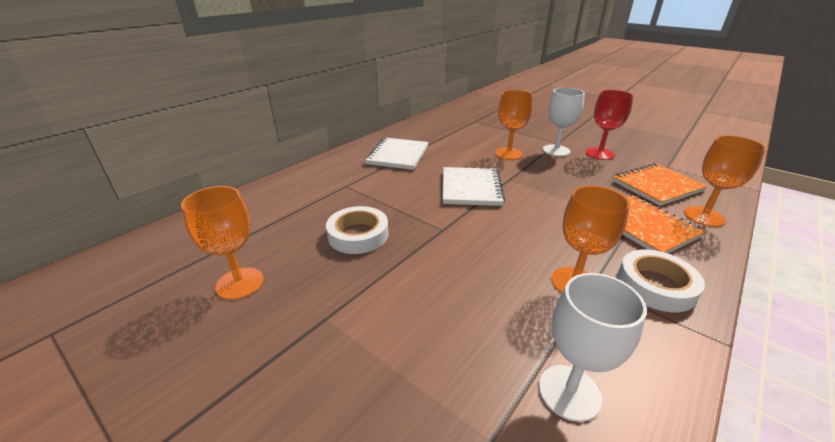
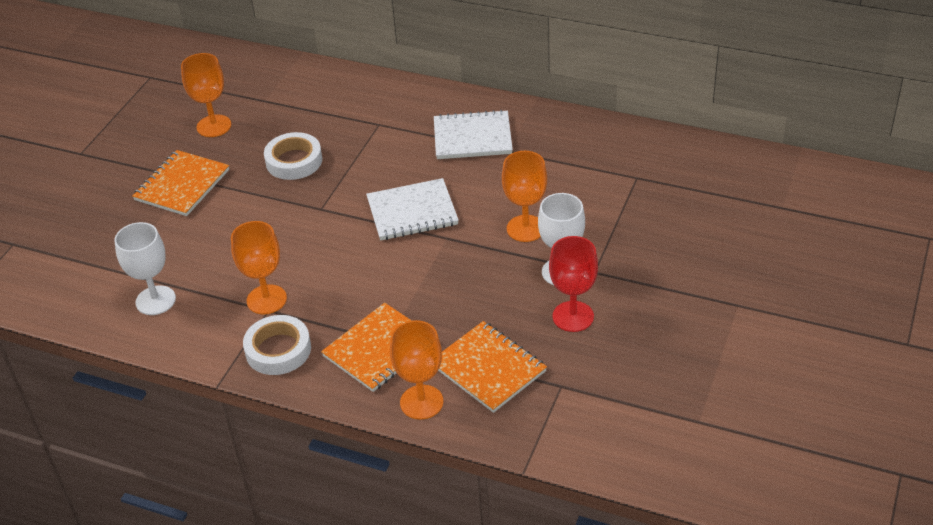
camera: 75 degrees right, 10 degrees up
(332, 329) = (182, 185): none -> orange notebook

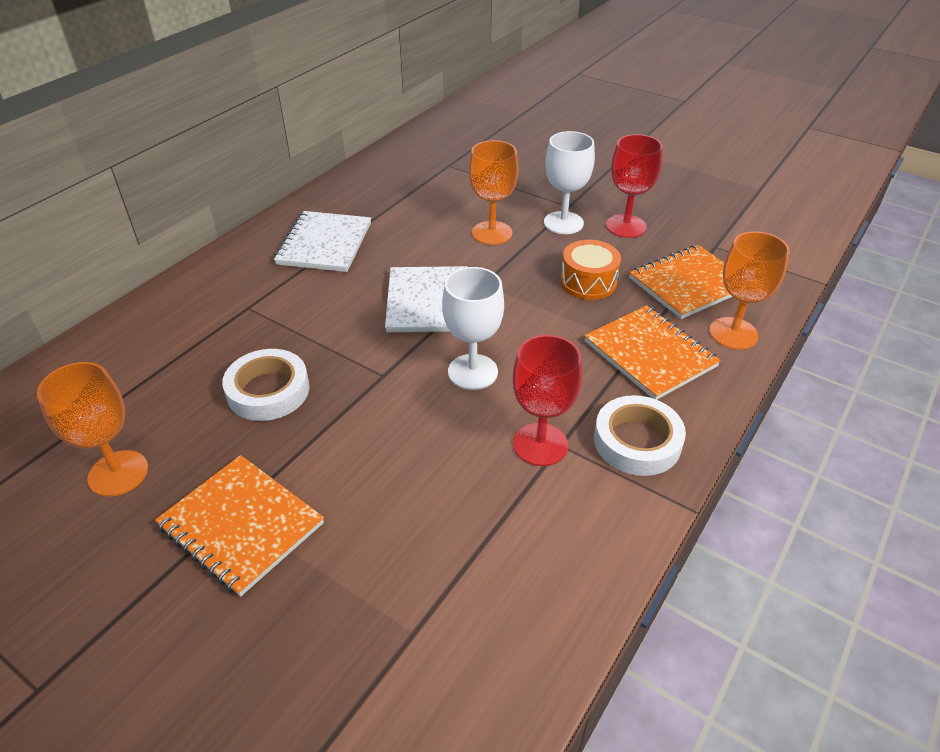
camera: 80 degrees left, 0 degrees up
(155, 300) = (504, 577): white goblet -> white goblet (472, 372)
(266, 299) = (540, 444): orange goblet -> red goblet
(469, 301) = (588, 282): none -> orange drum

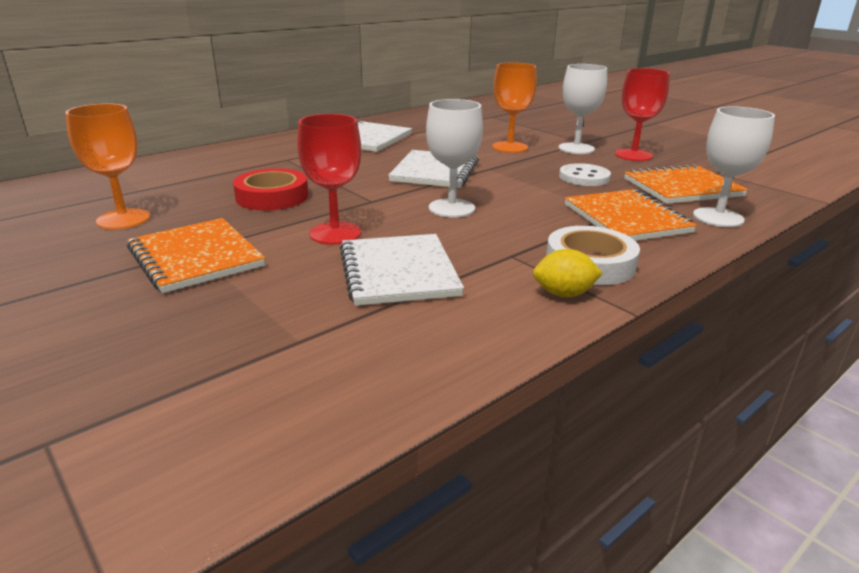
camera: 15 degrees right, 15 degrees down
(268, 391) = (272, 197): white tape -> red tape
(462, 500) = (398, 272): none -> white notebook
(540, 444) = (491, 252): red goblet -> red goblet (335, 233)
(588, 282) = (584, 177): orange drum -> white button
(627, 497) = (564, 294): none -> yellow lemon
(733, 333) = (718, 217): orange goblet -> white goblet

